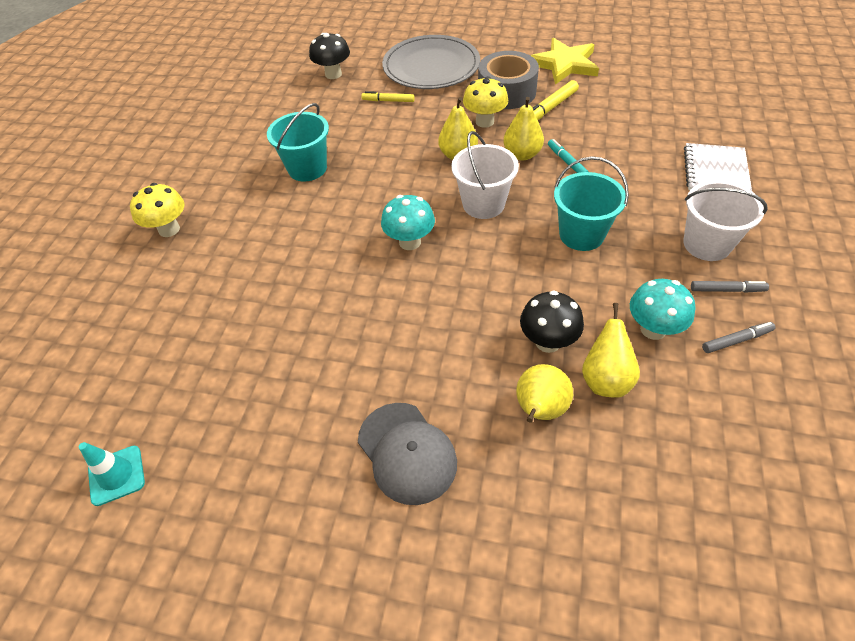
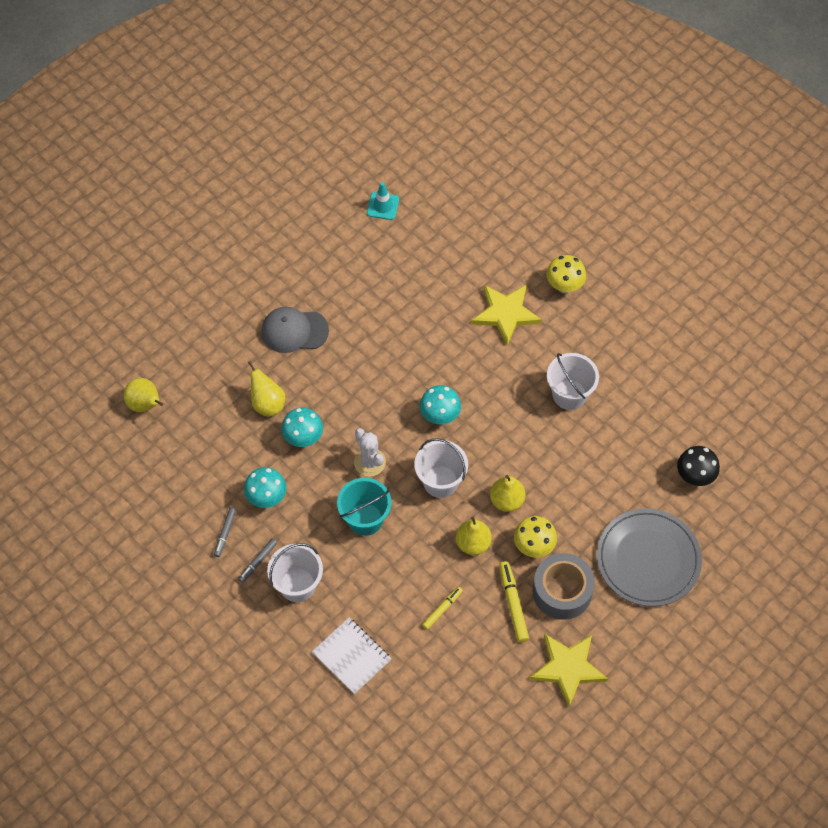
camera: 120 degrees right, 10 degrees up
(236, 256) = (505, 314): none -> yellow star
(307, 168) = (569, 394): turquoise bucket -> white bucket
(388, 101) = (618, 495): yellow marker -> yellow marker (442, 609)
(517, 266) = (369, 462): none -> white cactus
(548, 342) = (303, 438): black mushroom -> turquoise mushroom
(567, 162) = (441, 567): turquoise marker -> none
(605, 379) = (258, 448): yellow pear -> yellow pear (145, 405)

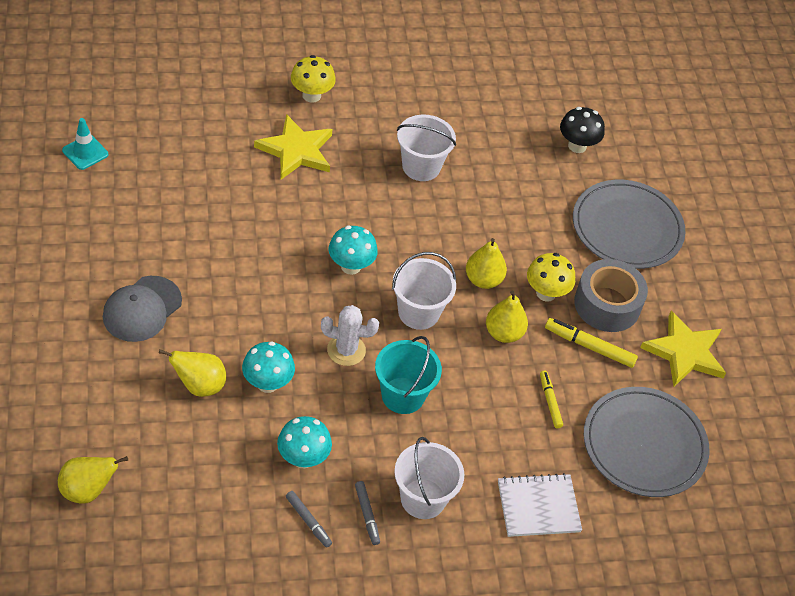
camera: 60 degrees left, 10 degrees down
(461, 690) = (644, 445): none -> grey plate

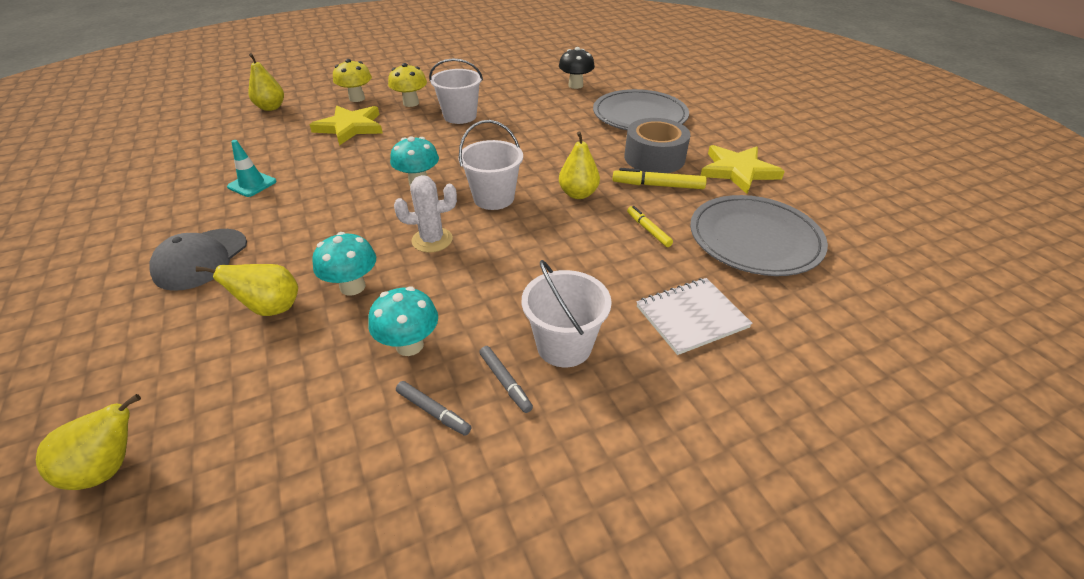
camera: 10 degrees left, 10 degrees down
(85, 152) = (146, 164): turquoise traffic cone -> turquoise traffic cone (252, 184)
(403, 395) = (503, 260): turquoise bucket -> none
(483, 280) = (542, 166): yellow pear -> yellow pear (271, 107)
(546, 293) = (600, 162): yellow mushroom -> yellow mushroom (411, 103)

